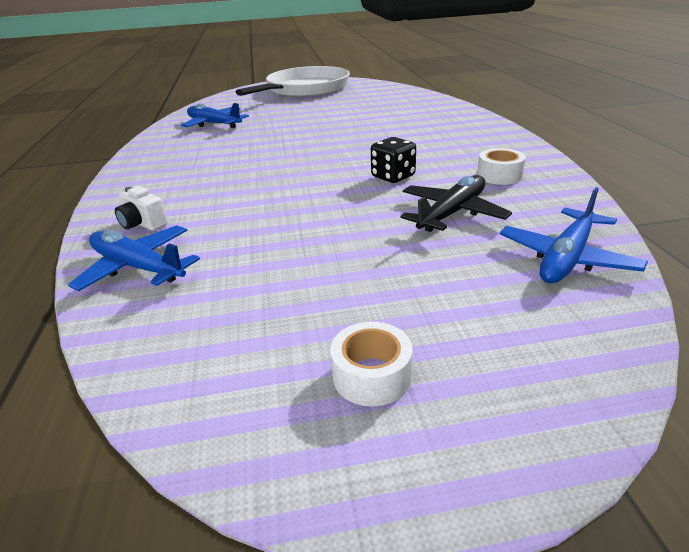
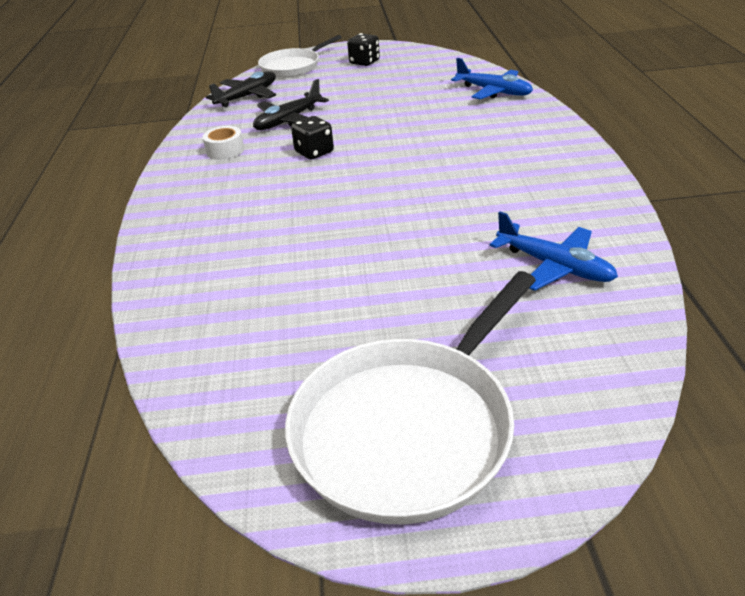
camera: 175 degrees left, 5 degrees up
(143, 224) = (516, 115): white camera -> none
(371, 375) = (364, 62): white tape -> black dice
(556, 360) = (293, 67): none -> white pan
(567, 258) = (247, 96): blue plane -> black plane

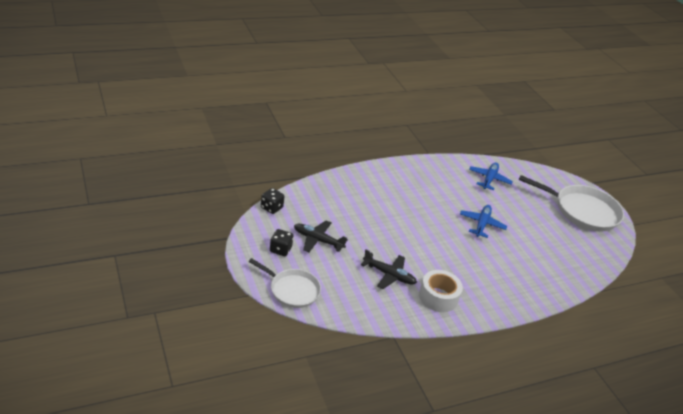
camera: 115 degrees left, 0 degrees up
(225, 150) = (438, 297): white tape -> white tape, size x1.65
(247, 96) = (355, 305): black plane -> black plane (318, 240)
(314, 152) = (427, 256): black dice -> black dice (271, 208)
(493, 91) = (328, 189): blue plane -> blue plane (481, 224)

